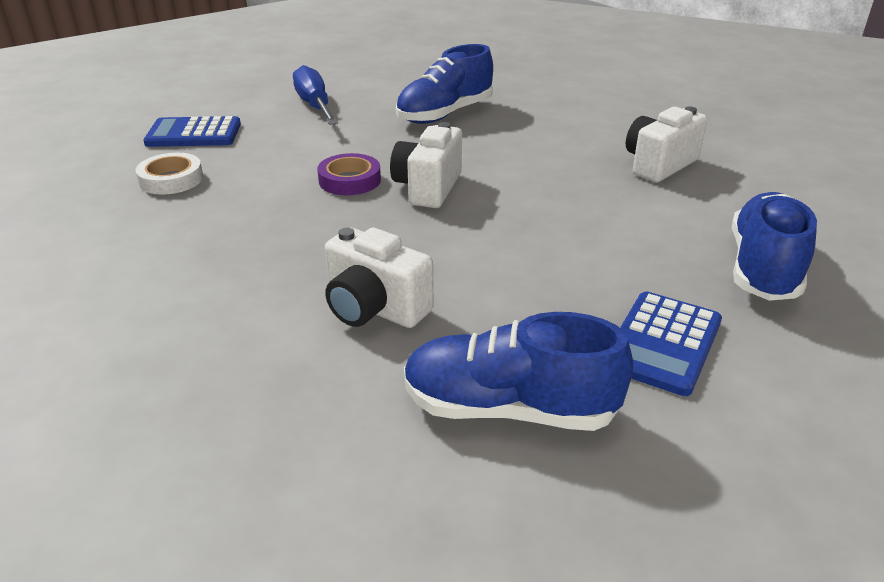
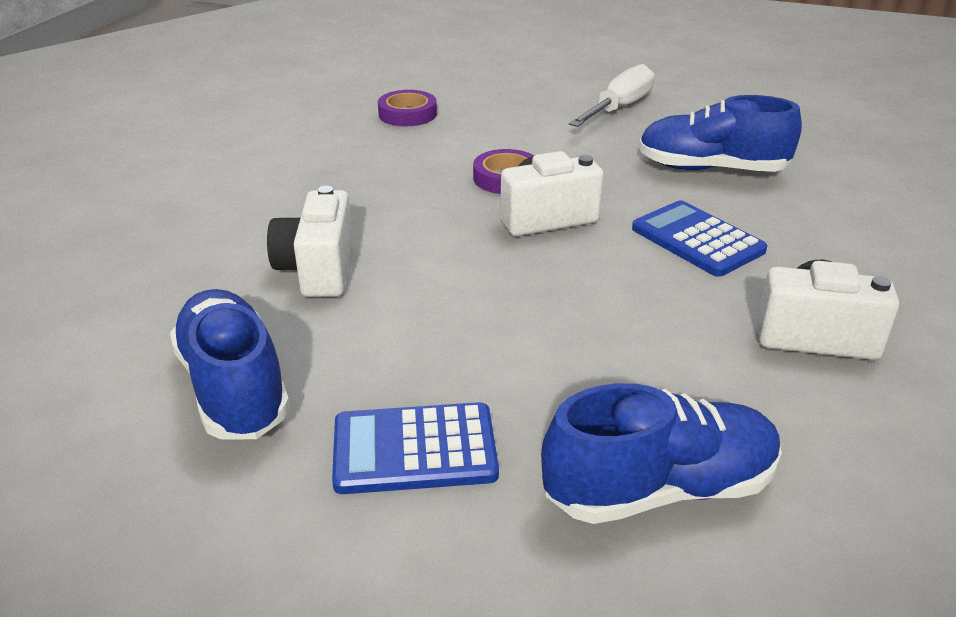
camera: 55 degrees right, 0 degrees up
(171, 179) = (407, 114): white tape -> purple tape
(194, 134) = (488, 89): blue calculator -> blue calculator (697, 240)
(314, 105) = (619, 108): blue screwdriver -> white screwdriver

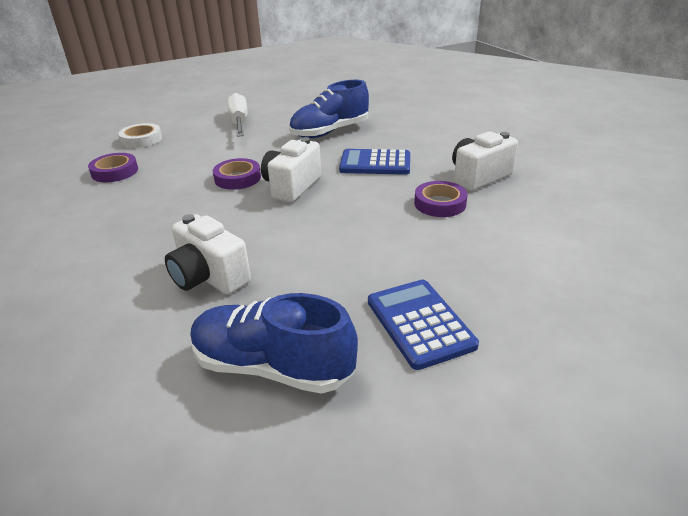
camera: 45 degrees left, 0 degrees up
(414, 450) = (419, 323): blue calculator -> blue calculator turned 120 degrees clockwise
(484, 87) = (141, 139): none -> white tape
(659, 489) = (530, 266): blue shoe -> none
(688, 338) = (440, 203): none -> purple tape

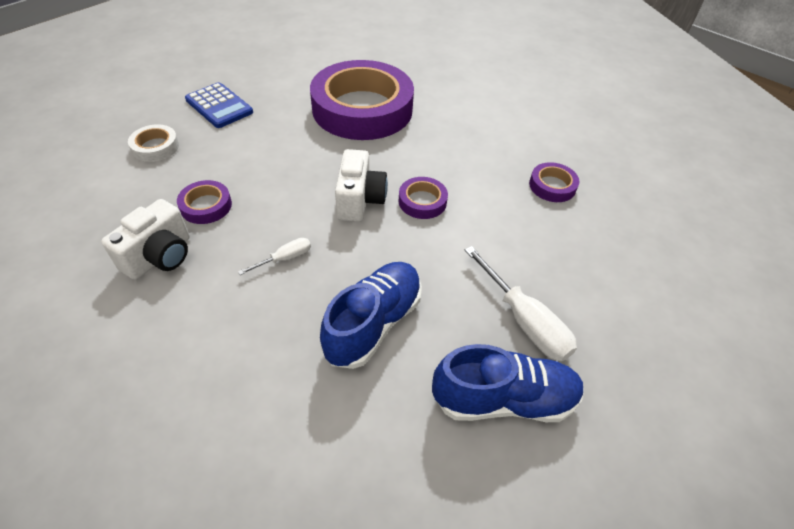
camera: 155 degrees right, 15 degrees up
(141, 139) = (601, 246): white tape -> white tape (155, 147)
(209, 277) = (362, 109): white camera -> purple tape
(272, 367) = (293, 76): blue shoe -> blue shoe (504, 399)
(375, 163) = (285, 258): blue calculator -> white screwdriver

